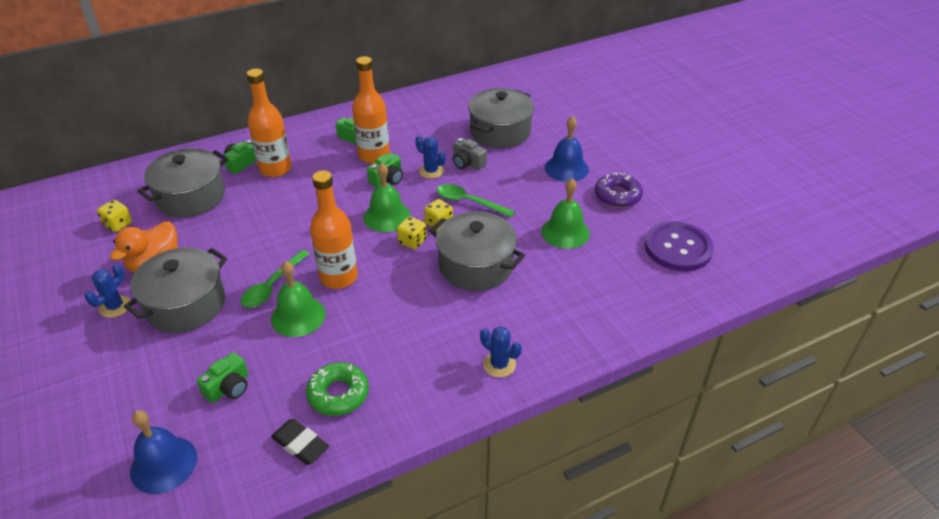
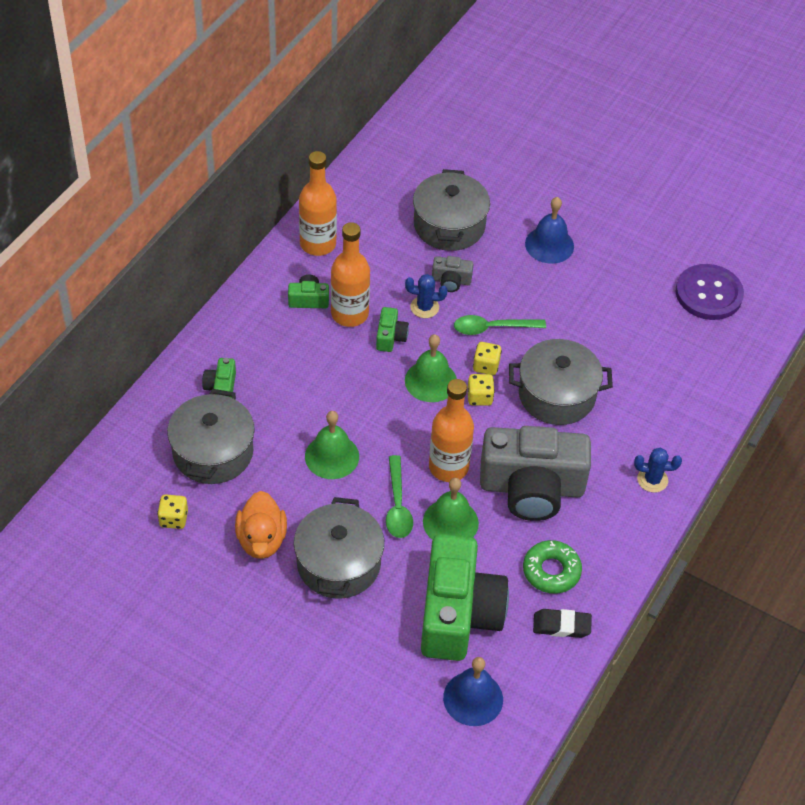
camera: 35 degrees left, 10 degrees up
(115, 306) = (275, 599): blue cactus -> none
(229, 387) = (458, 613): green camera -> green camera, size x2.42
(275, 169) = (264, 377): orange bottle -> orange bottle (318, 244)
(388, 322) = (531, 487): none -> grey camera
(565, 232) = (604, 321): green bell -> green bell (332, 456)
(617, 196) = (619, 257): purple donut -> none

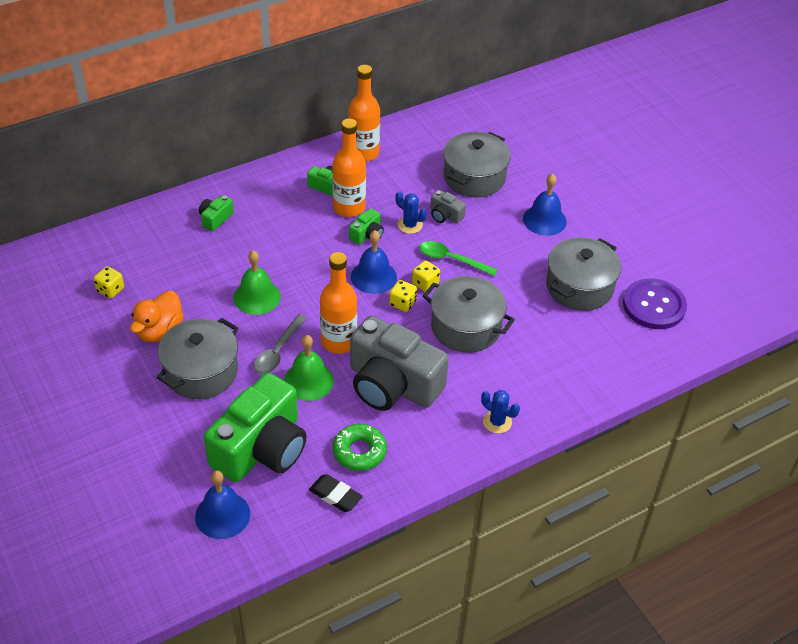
camera: 30 degrees right, 5 degrees down
(213, 452) = (174, 258): grey pot -> grey pot (579, 287)
(397, 505) = (278, 351): green spoon -> grey spoon
(430, 381) = (373, 277): green bell -> blue bell

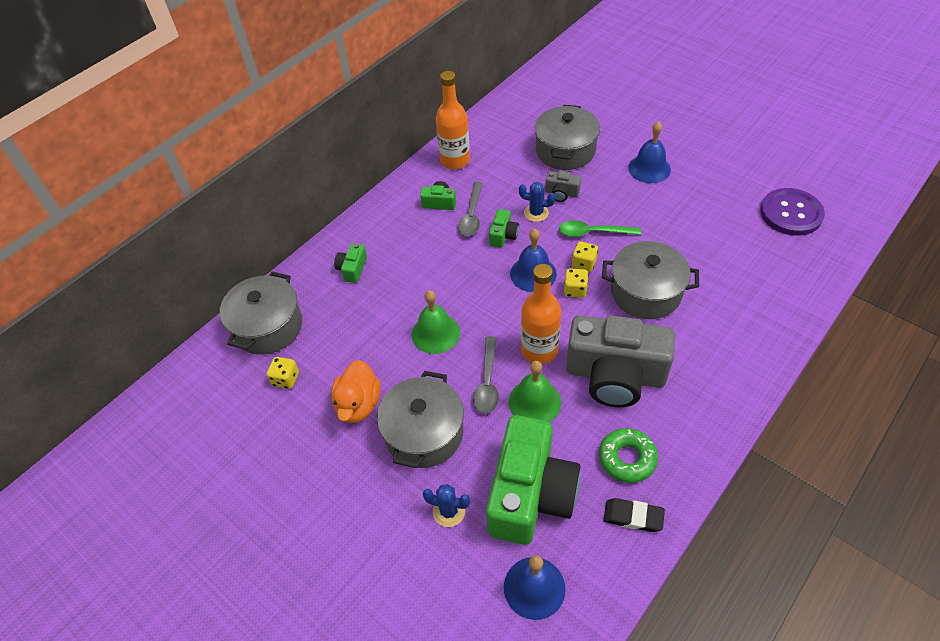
camera: 15 degrees left, 5 degrees up
(349, 207) = (471, 215): orange bottle -> grey spoon
(497, 422) = (733, 376): blue cactus -> blue cactus (449, 511)
(579, 287) = (718, 218): grey pot -> grey pot (268, 326)

